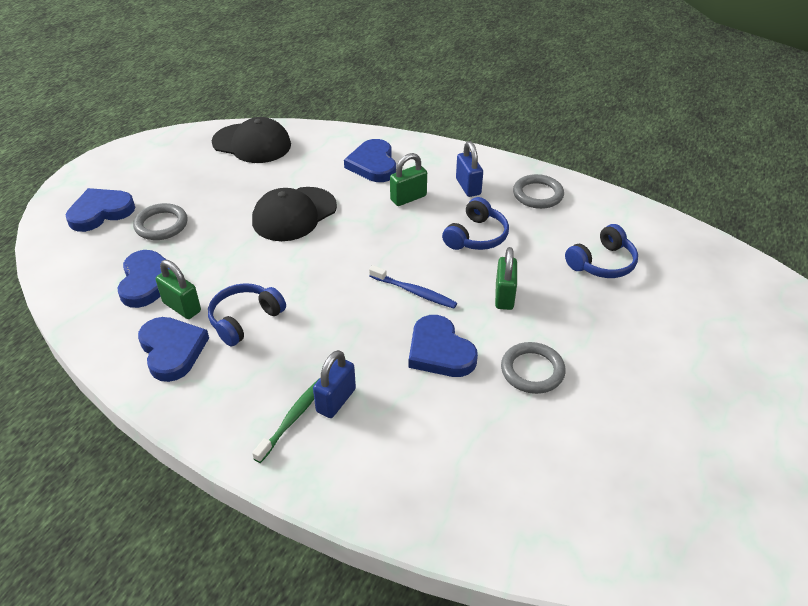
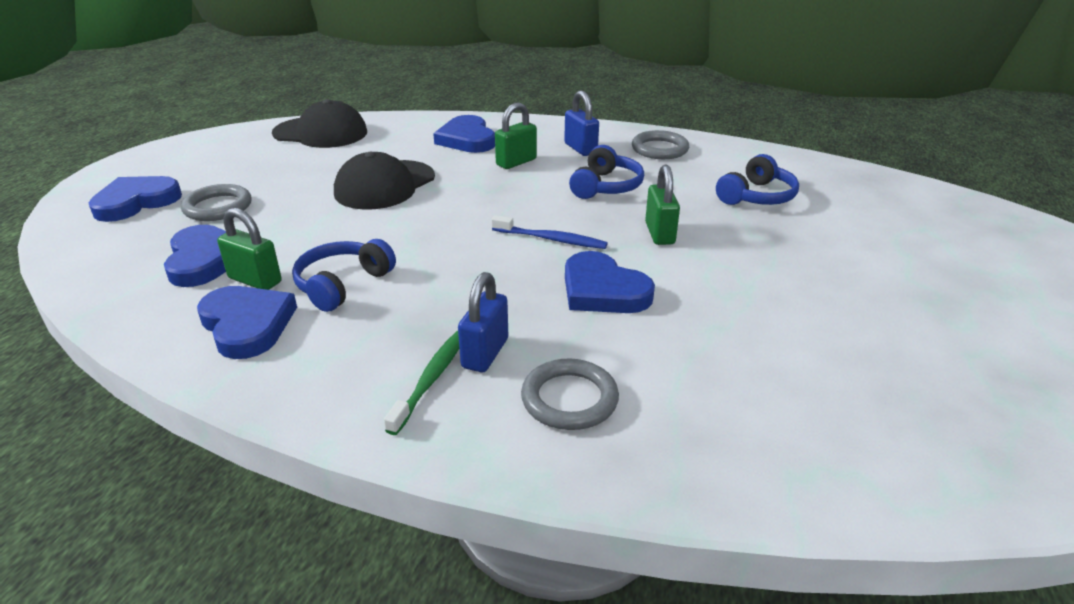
camera: 10 degrees left, 10 degrees down
(532, 371) = (723, 297): grey ring -> grey ring (569, 399)

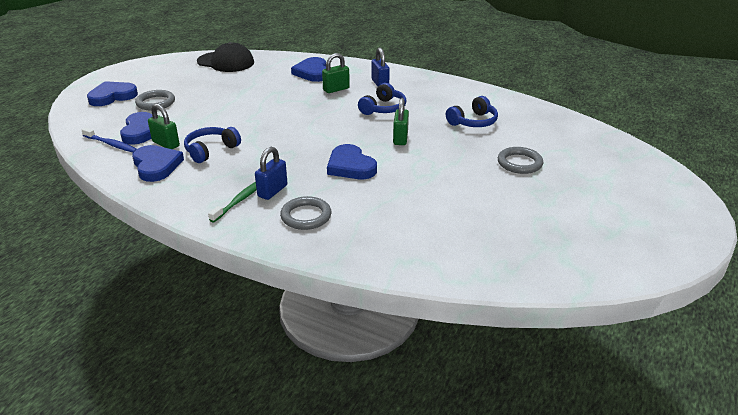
camera: 10 degrees right, 0 degrees up
(385, 185) = (252, 97): black cap -> none
(551, 239) = (335, 136): blue toothbrush -> blue toothbrush (111, 144)
(659, 149) = (430, 87): grey ring -> grey ring (519, 163)

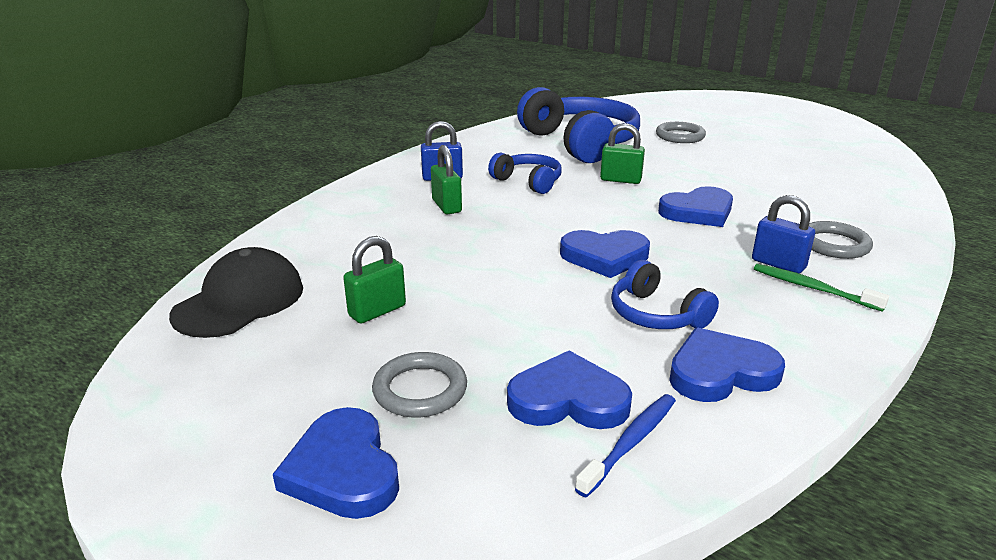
camera: 80 degrees left, 5 degrees down
(166, 144) = (630, 365): green padlock -> green padlock (377, 311)
(312, 72) = (365, 219): blue heart -> blue heart (604, 257)
(473, 122) = (580, 143): blue headphones -> blue headphones, size x1.98

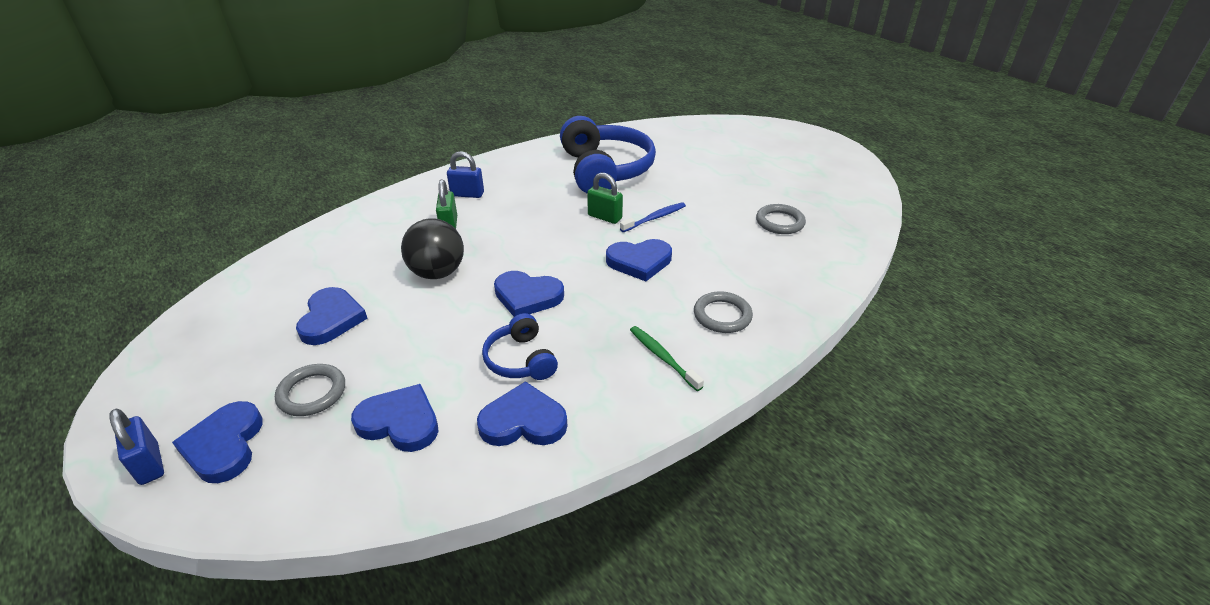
camera: 15 degrees right, 10 degrees up
(240, 301) = (250, 294): black cap -> none
(377, 311) = (331, 319): green padlock -> blue heart
(474, 249) = (437, 273): none -> black ball
(528, 182) = (529, 208): blue headphones -> none
(630, 443) = (413, 466): blue toothbrush -> blue toothbrush (655, 218)
(680, 136) = (697, 173): grey ring -> grey ring (780, 222)
(778, 264) = (657, 328): blue padlock -> blue padlock (149, 464)

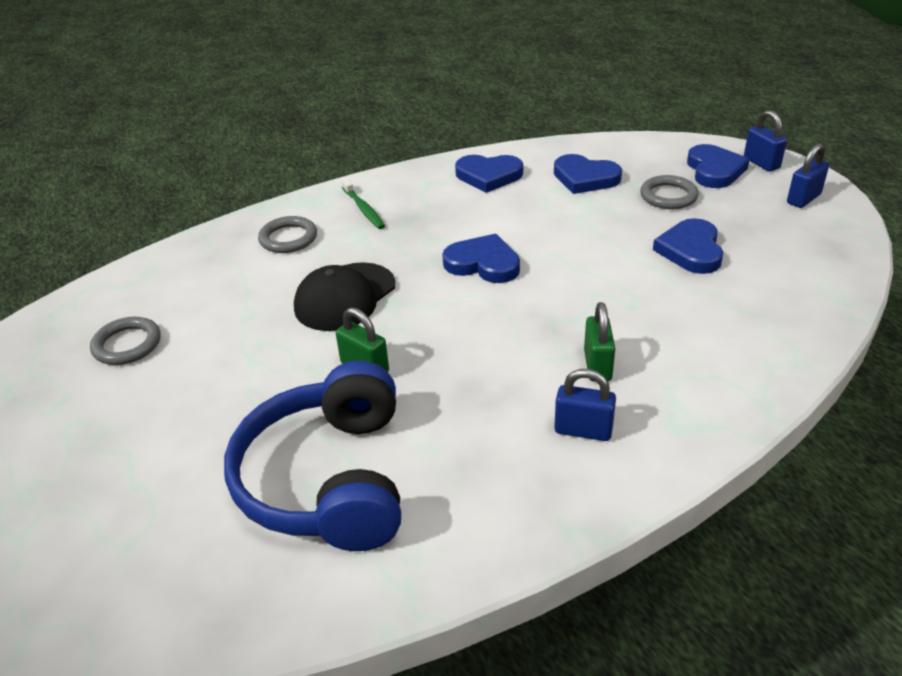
camera: 170 degrees left, 0 degrees up
(159, 395) = (803, 199): none -> blue padlock
(437, 273) = (592, 295): black ball -> none
(520, 360) = (491, 211): blue headphones -> none
(639, 262) = (345, 297): blue heart -> black cap
(655, 218) = (293, 361): blue toothbrush -> none

